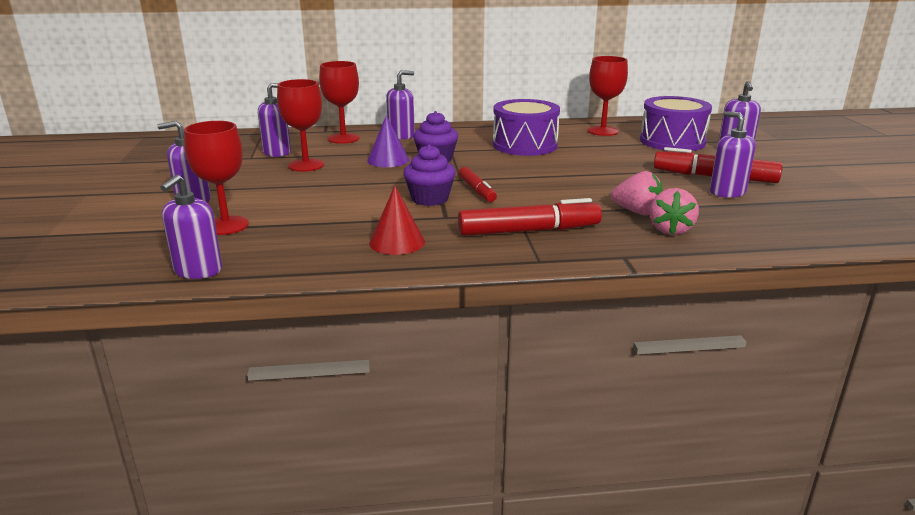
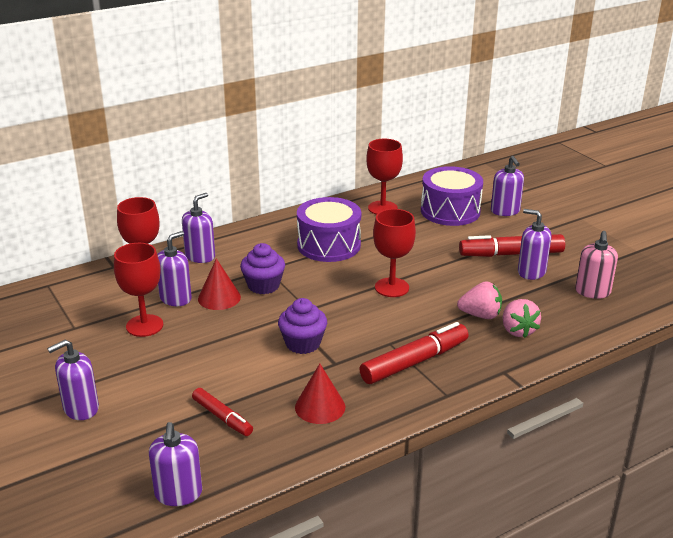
camera: 25 degrees left, 5 degrees up
(226, 225) = (147, 431): red goblet -> red goblet (392, 287)
(277, 152) = (95, 313): purple soap dispenser -> purple soap dispenser (175, 298)
(388, 160) = (219, 298): purple cone -> red cone
(476, 190) = (334, 321): red marker -> red marker (222, 417)
(792, 217) = (592, 292): none -> pink soap dispenser

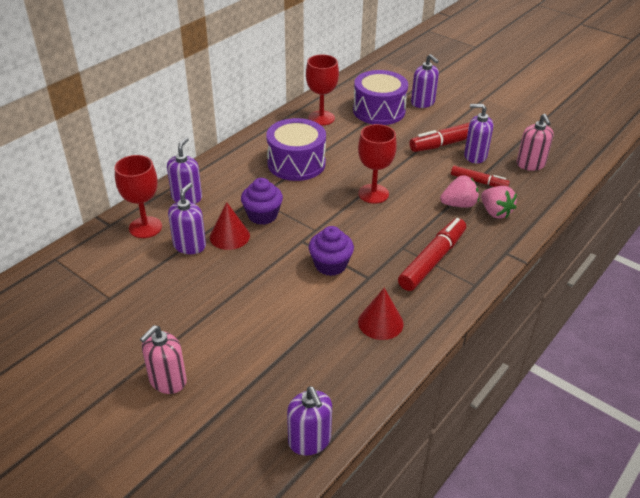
camera: 20 degrees left, 10 degrees up
(81, 408) = (167, 380): purple soap dispenser -> pink soap dispenser
(144, 325) = (177, 280): red goblet -> none
(222, 417) = (303, 355): red marker -> red marker (478, 181)

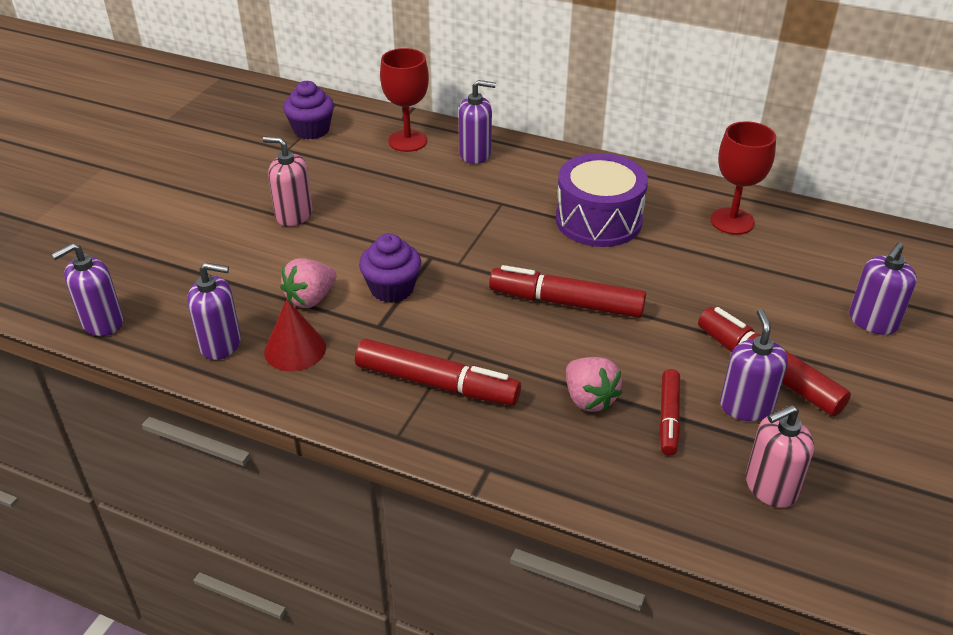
camera: 75 degrees right, 0 degrees up
(167, 380) = (177, 212): pink soap dispenser -> pink soap dispenser (294, 215)
(189, 245) = (387, 177): purple soap dispenser -> purple soap dispenser (220, 344)
(229, 236) = (416, 200): red cone -> none
(262, 215) = (468, 215): purple cupcake -> purple cupcake (311, 130)
(373, 194) = (567, 303): red goblet -> red marker
(379, 111) = (802, 275): purple drum -> none
(495, 212) = (591, 446): pink strawberry -> pink strawberry (310, 299)

